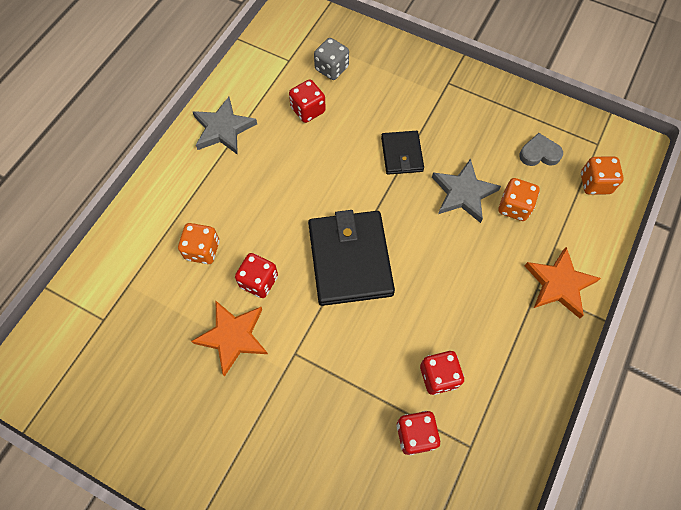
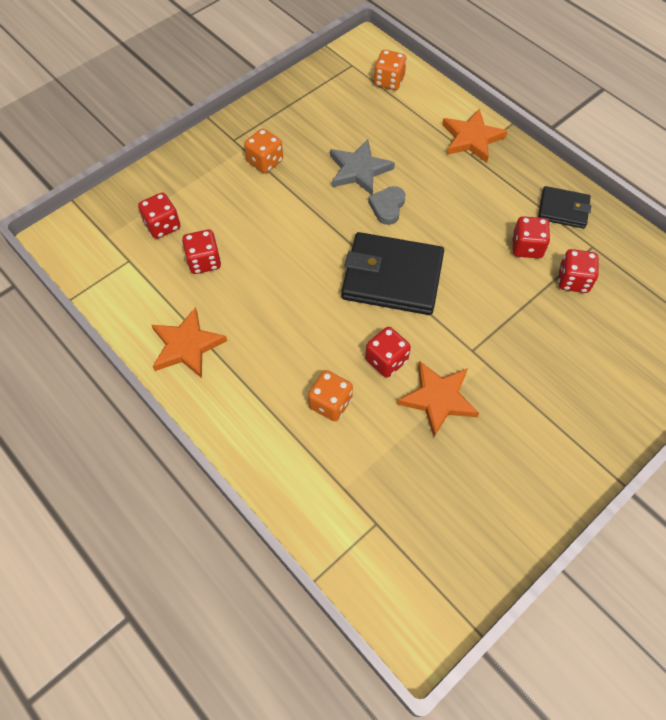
camera: 70 degrees left, 5 degrees down
(223, 129) = (187, 346): grey star -> orange star
(331, 68) = (163, 225): grey dice -> red dice
(402, 154) = (296, 201): black wallet -> black wallet (563, 209)
(514, 207) = (388, 141): orange dice -> orange dice (265, 161)
(539, 153) = (343, 105): grey heart -> grey heart (387, 207)

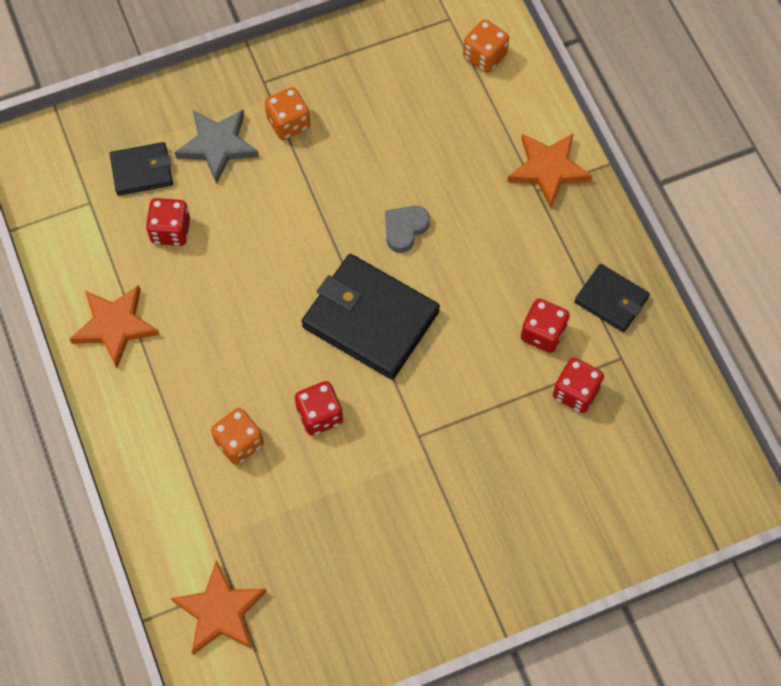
camera: 20 degrees right, 5 degrees up
(163, 225) = (142, 171): red dice -> black wallet
(359, 170) = (393, 170): grey star -> grey star (217, 146)
(438, 399) = (355, 478): orange star -> orange star (220, 611)

